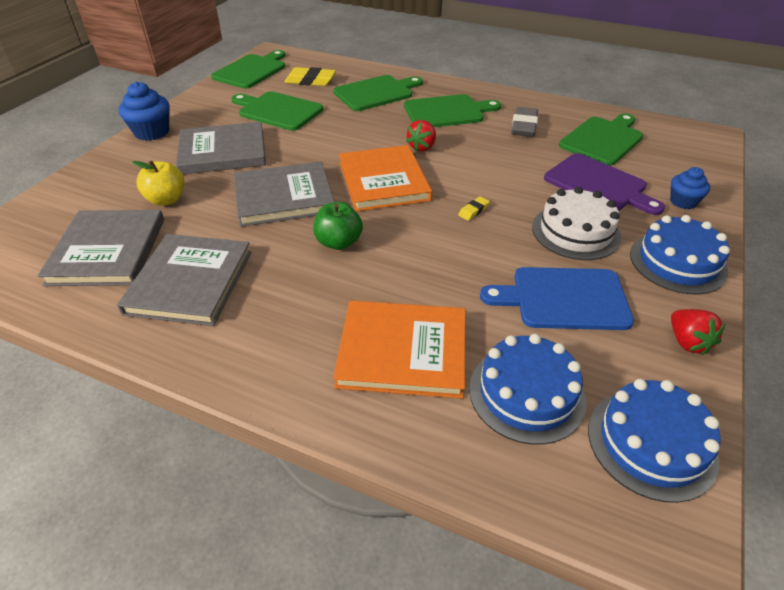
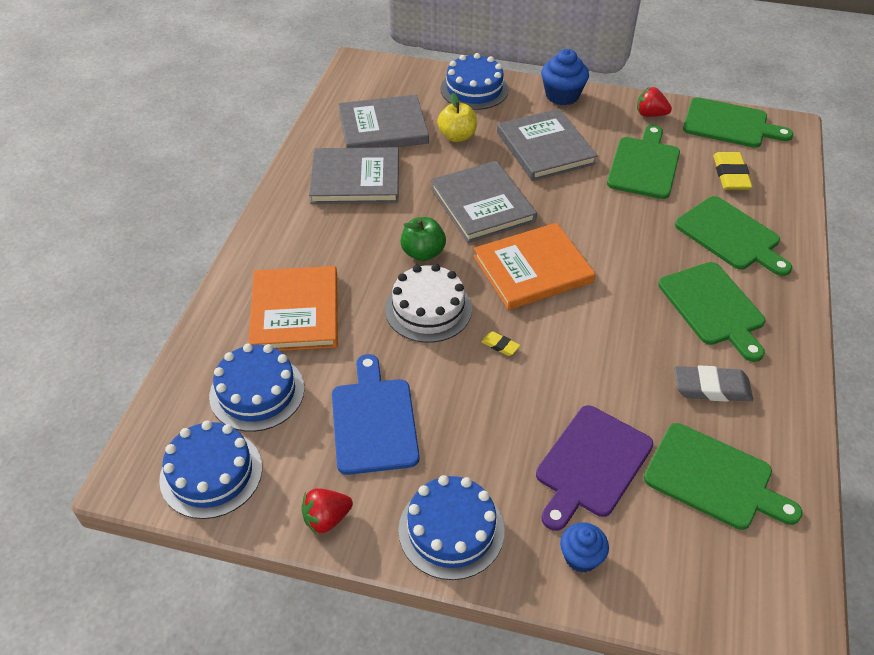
camera: 80 degrees right, 5 degrees up
(94, 179) = (474, 89): none -> blue cake
(422, 147) = (615, 292): red strawberry -> red strawberry (650, 114)
(575, 232) = (485, 435): white cake -> white cake (428, 309)

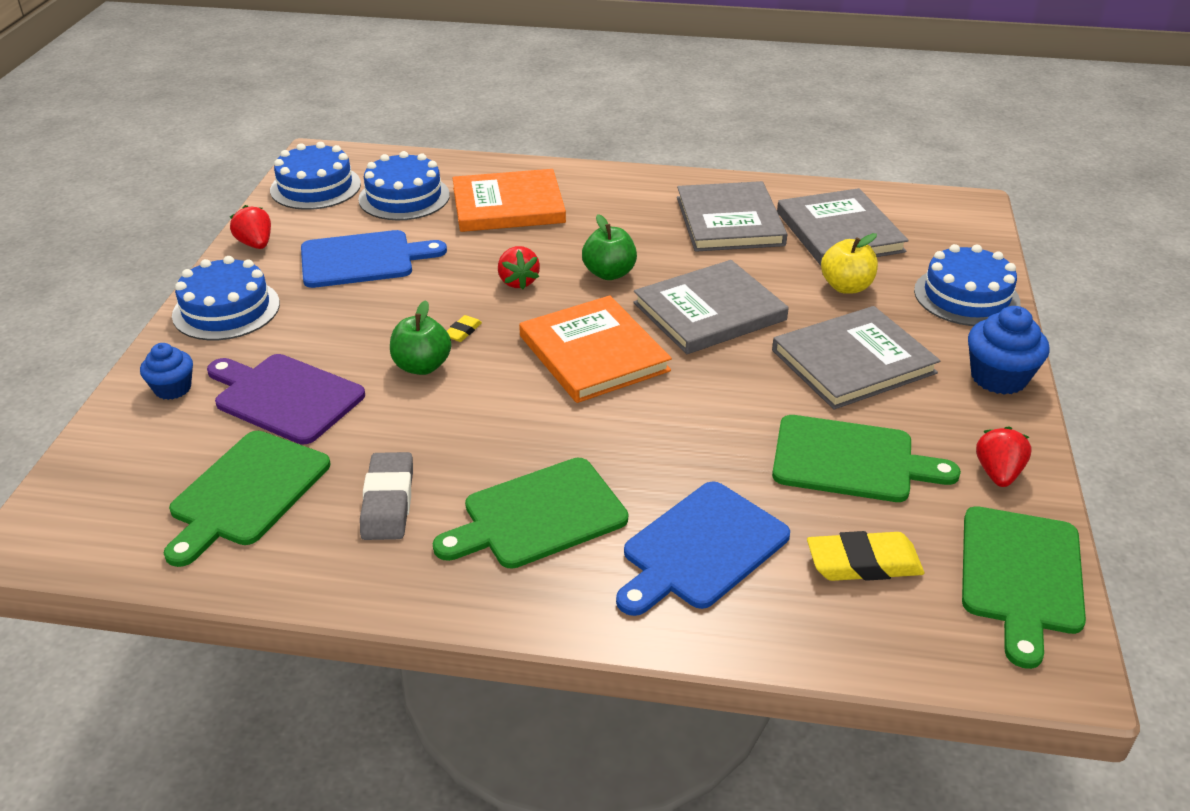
camera: 85 degrees right, 10 degrees down
(428, 309) = (518, 282): white cake -> red strawberry
(548, 371) = (422, 366): none -> green apple
(731, 236) = (701, 549): green cutting board -> blue cutting board

